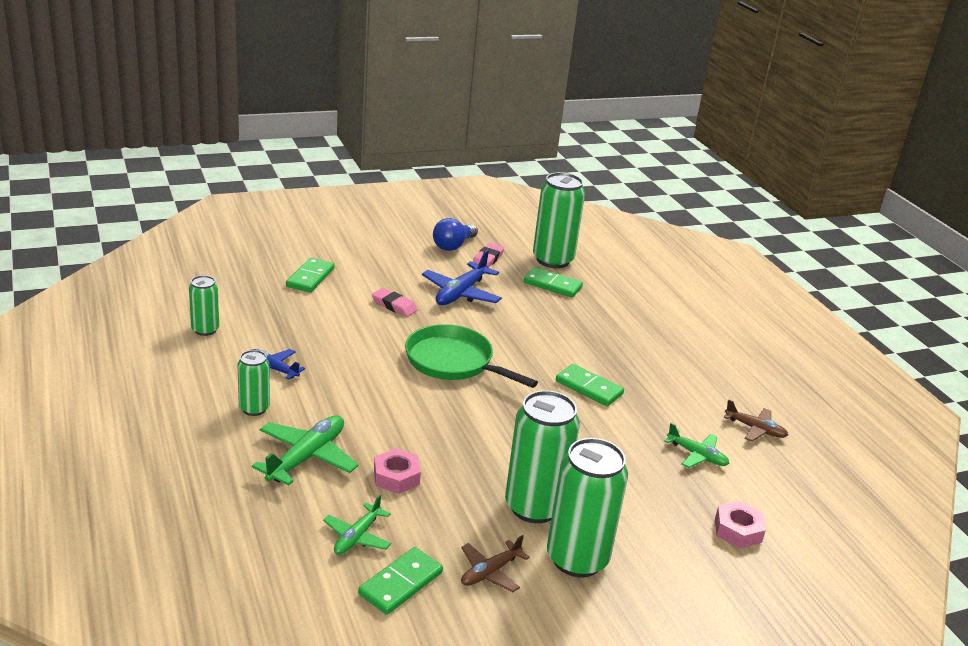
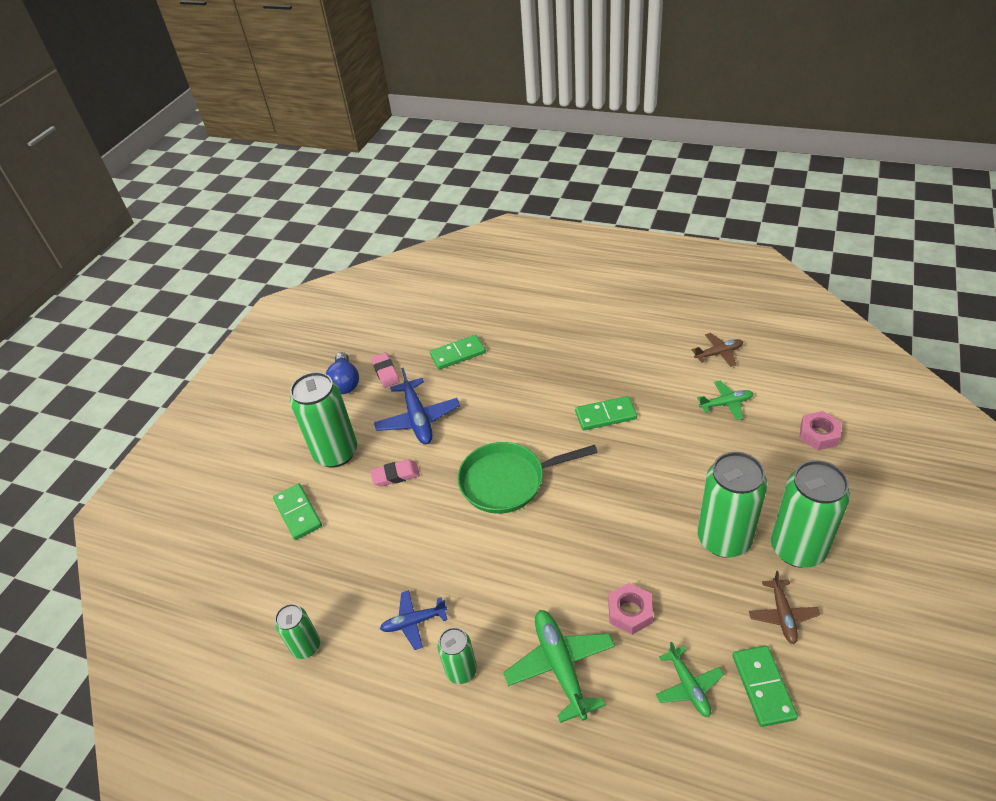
camera: 40 degrees left, 15 degrees up
(553, 260) = (424, 333): green can -> green can (336, 453)

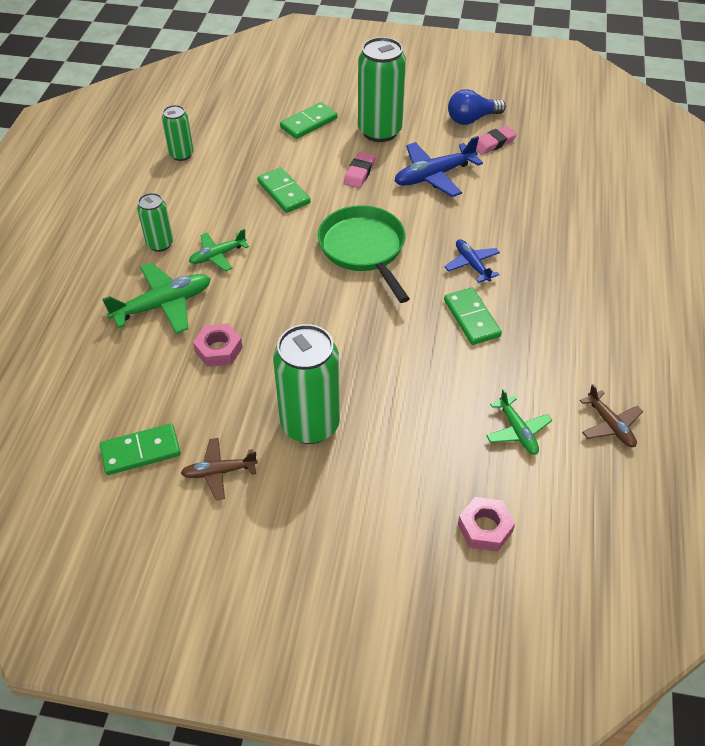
camera: 75 degrees right, 5 degrees up
(395, 475) = (359, 173): pink eraser -> pink eraser turned 45 degrees clockwise
(413, 622) = (204, 209): blue plane -> blue plane (472, 264)
(458, 354) = (536, 190): green domino -> green domino (284, 192)
(688, 686) = (142, 394): green plane -> green plane (217, 255)
(797, 549) = (303, 491): green can -> none

